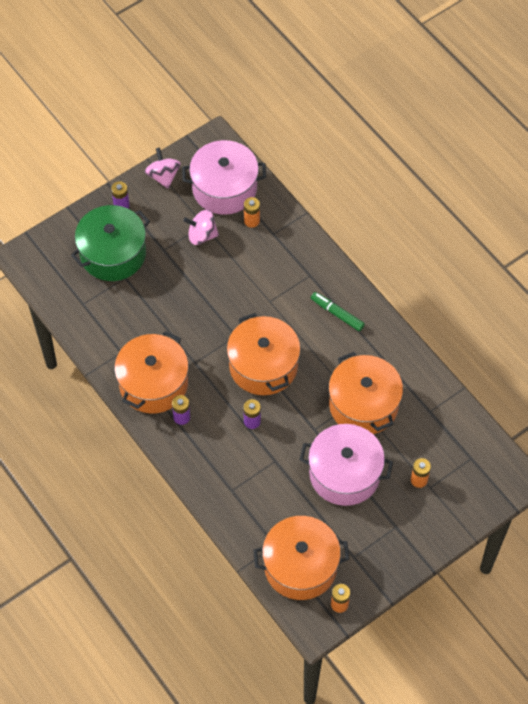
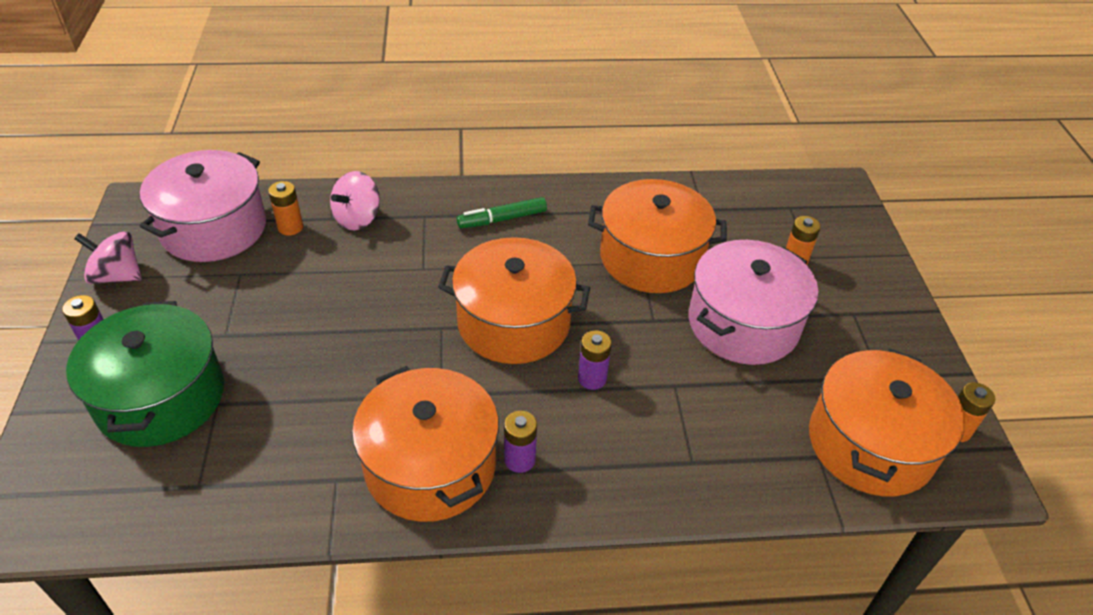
camera: 60 degrees left, 15 degrees down
(202, 235) = (253, 283): pink spinning top -> pink spinning top (357, 218)

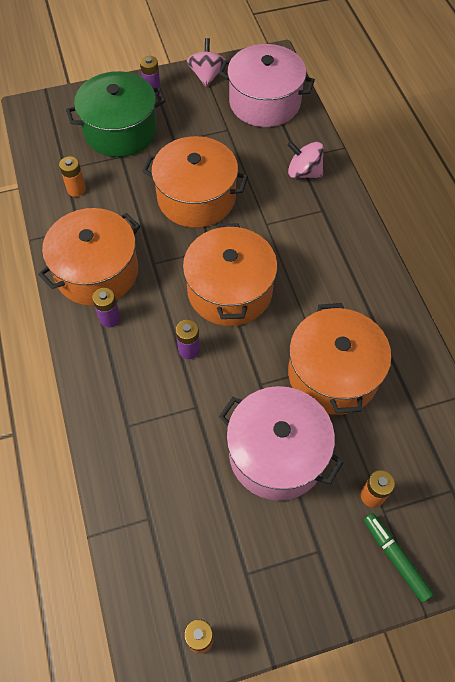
camera: 80 degrees right, 15 degrees up
(290, 227) = (280, 139): orange battery -> orange battery (76, 189)
(502, 219) = (339, 260): green marker -> green marker (395, 558)
(870, 444) = (170, 560): orange pot -> orange pot (196, 197)

